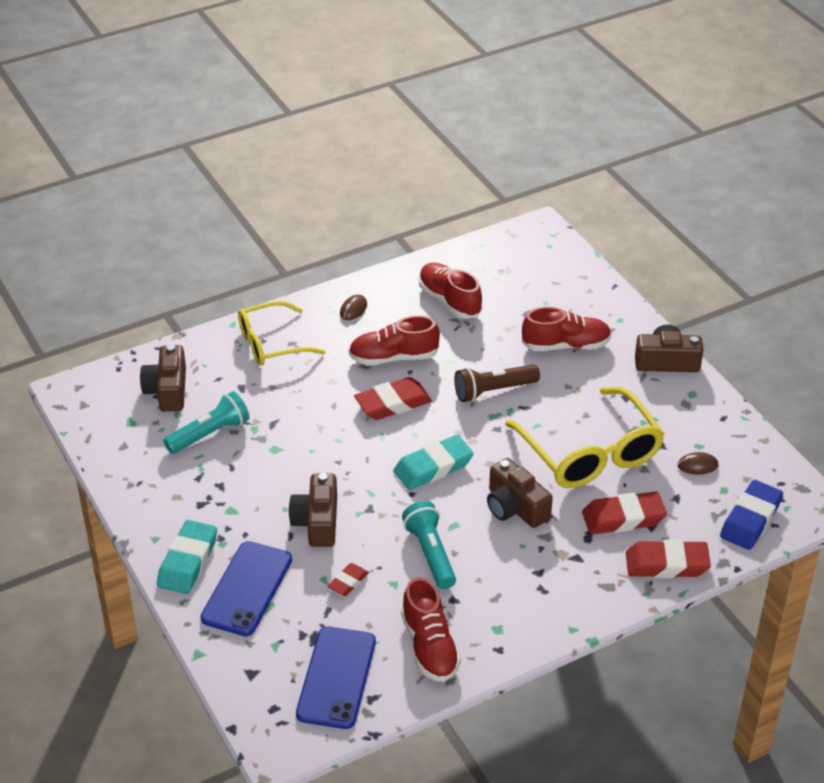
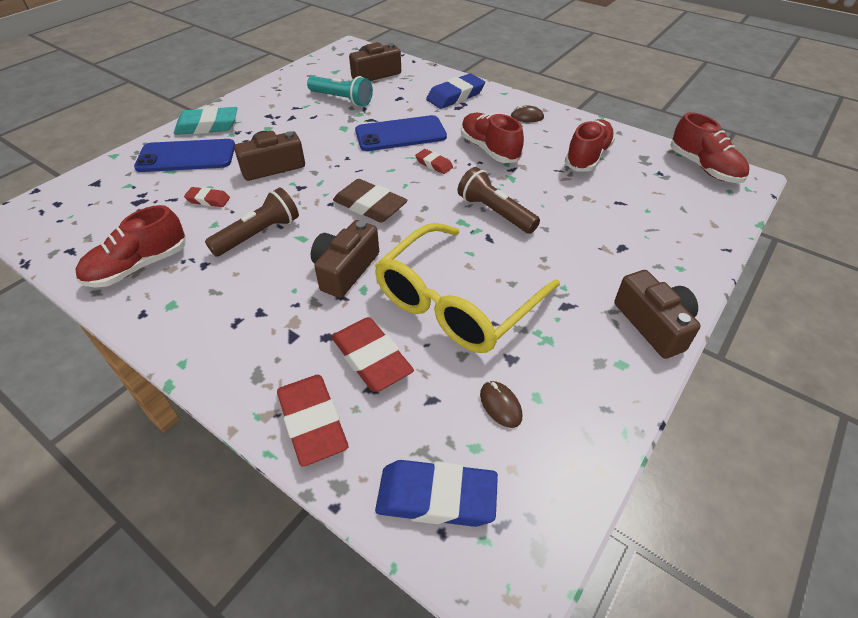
camera: 65 degrees right, 5 degrees up
(271, 343) = (455, 96): yellow glasses -> blue eraser
(336, 677) = (93, 224): blue phone -> blue phone (400, 134)
(393, 403) = (434, 164): red eraser -> red eraser, size x0.55
(430, 554) = (258, 234): turquoise flashlight -> brown flashlight
(433, 467) = (370, 206): turquoise eraser -> brown eraser
(566, 345) = (601, 240): red shoe -> red shoe (704, 168)

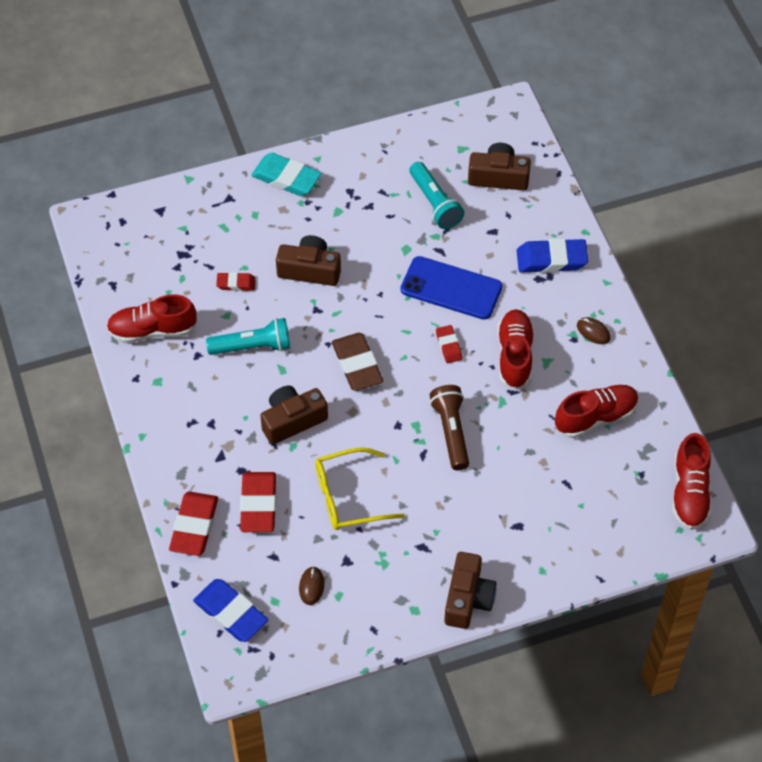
camera: 35 degrees right, 10 degrees up
(186, 156) = (247, 215): blue phone -> none
(208, 200) = (236, 283): red eraser -> red eraser turned 45 degrees counterclockwise
(258, 234) = (252, 346): brown flashlight -> turquoise flashlight
(456, 302) = (348, 497): yellow glasses -> yellow glasses, size x0.66

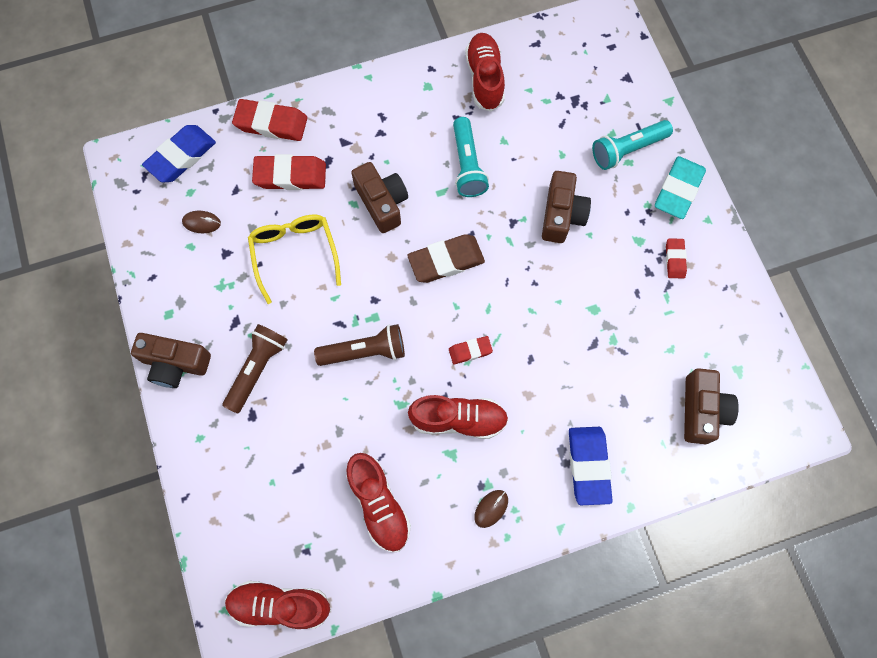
camera: 90 degrees right, 15 degrees up
(236, 283) = (541, 148): red eraser -> red eraser (675, 259)
(435, 203) = (658, 339): turquoise flashlight -> turquoise flashlight (627, 150)
(451, 288) = (544, 355): blue phone -> none
(472, 524) = (257, 369): none -> brown flashlight

